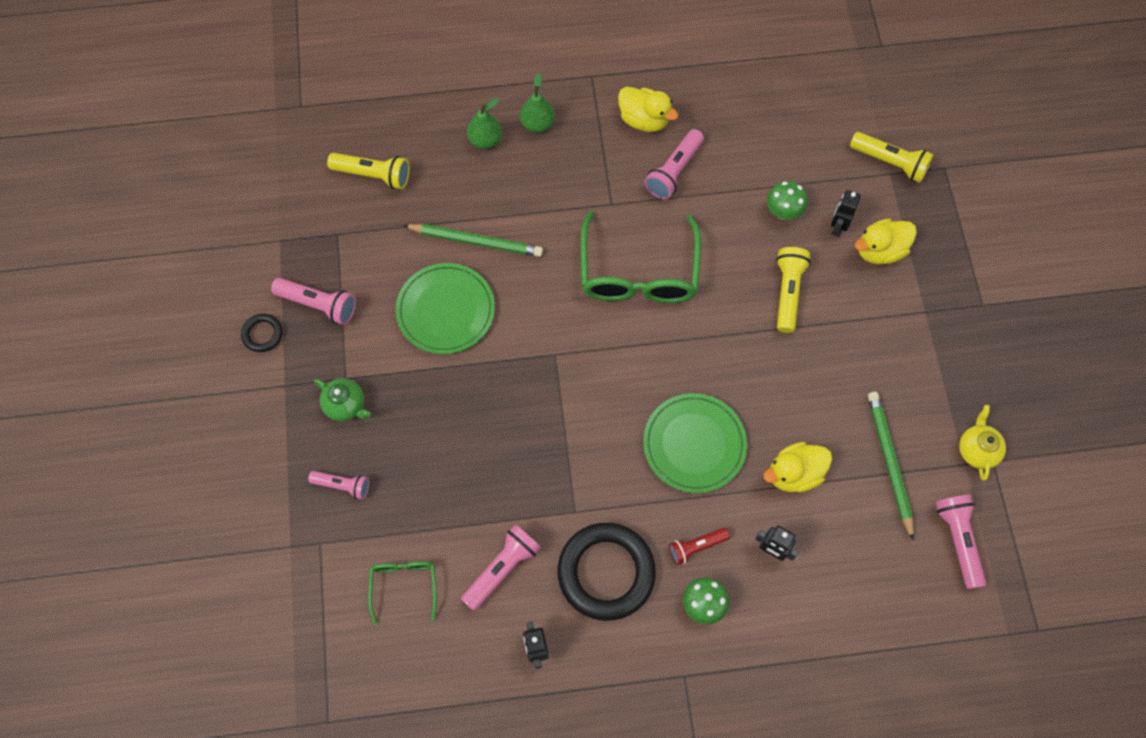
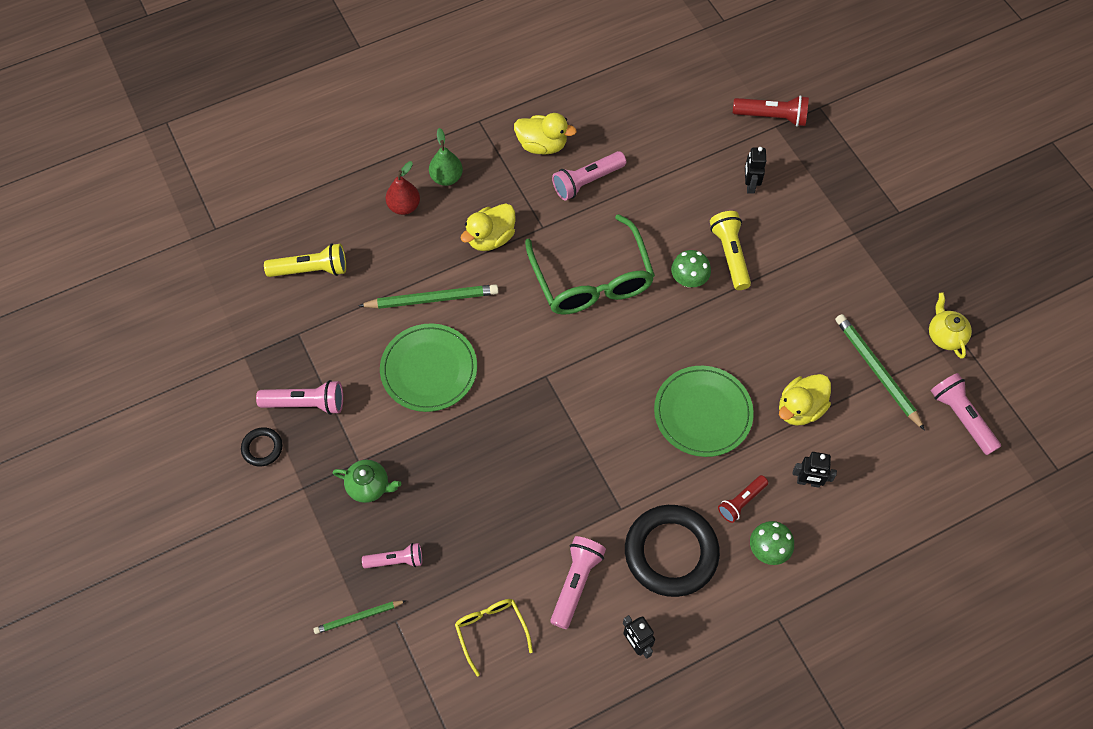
camera: 20 degrees left, 5 degrees down
(287, 527) = (358, 617): none -> green pencil
(404, 585) = (491, 631): green glasses -> yellow glasses
(485, 140) = (404, 206): green pear -> red pear
(674, 171) = (587, 181): pink flashlight -> pink flashlight turned 45 degrees clockwise
(783, 211) = (697, 186): green mushroom -> green mushroom (688, 280)
(879, 251) = (794, 194): yellow duck -> yellow duck (490, 238)
(890, 162) = (771, 117): yellow flashlight -> red flashlight

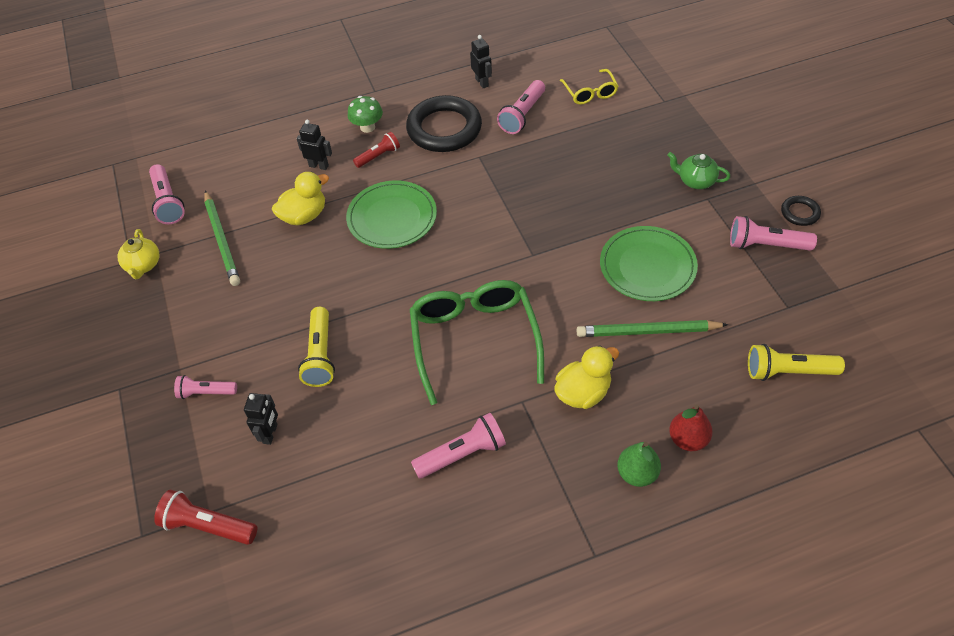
camera: 170 degrees left, 10 degrees down
(358, 617) = (693, 104): green pencil -> none
(395, 560) = (667, 134): pink flashlight -> pink flashlight (206, 392)
(542, 145) = (512, 510): yellow duck -> none
(688, 280) = (372, 333): green mushroom -> none

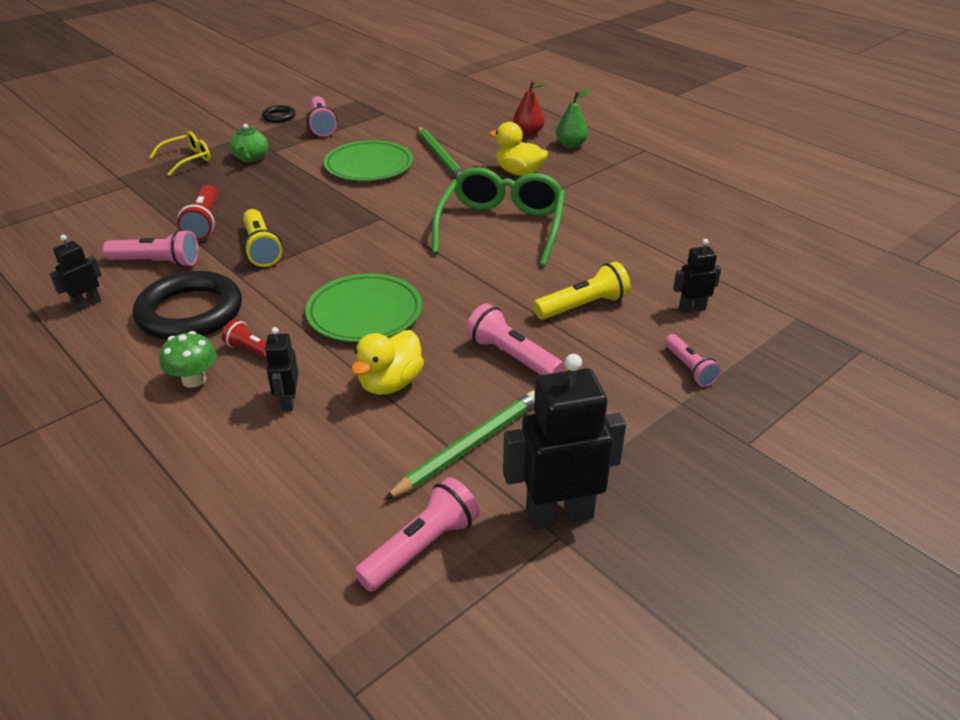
camera: 115 degrees left, 15 degrees down
(143, 265) = (559, 514): yellow teapot -> black robot
(208, 526) = (807, 313): red flashlight -> red flashlight (204, 222)
(304, 216) = (390, 383): yellow duck -> yellow duck turned 90 degrees counterclockwise
(462, 454) = (618, 209): pink flashlight -> pink flashlight (512, 356)
(474, 339) = (501, 227): green glasses -> green glasses turned 135 degrees clockwise
(590, 93) = (112, 227): yellow glasses -> yellow glasses (187, 159)
(788, 371) = (445, 109): yellow flashlight -> yellow flashlight (261, 248)

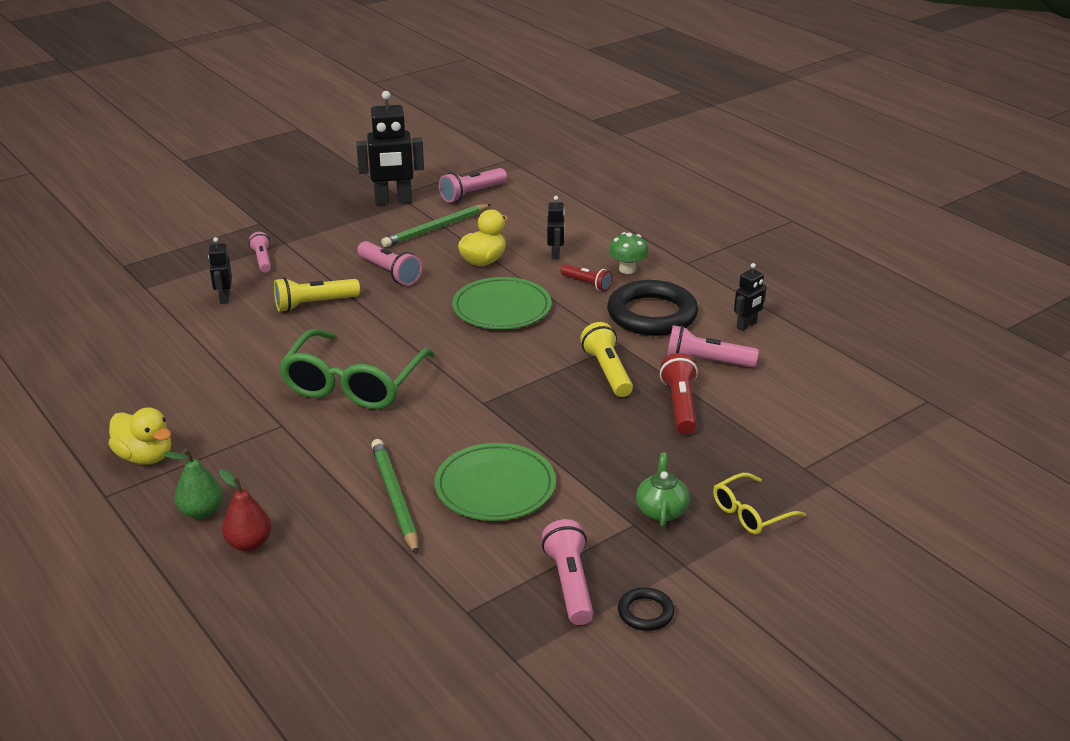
camera: 175 degrees left, 5 degrees down
(519, 172) = (299, 462): yellow duck -> yellow duck (145, 457)
(692, 308) = (224, 298): black robot -> black robot turned 90 degrees clockwise

